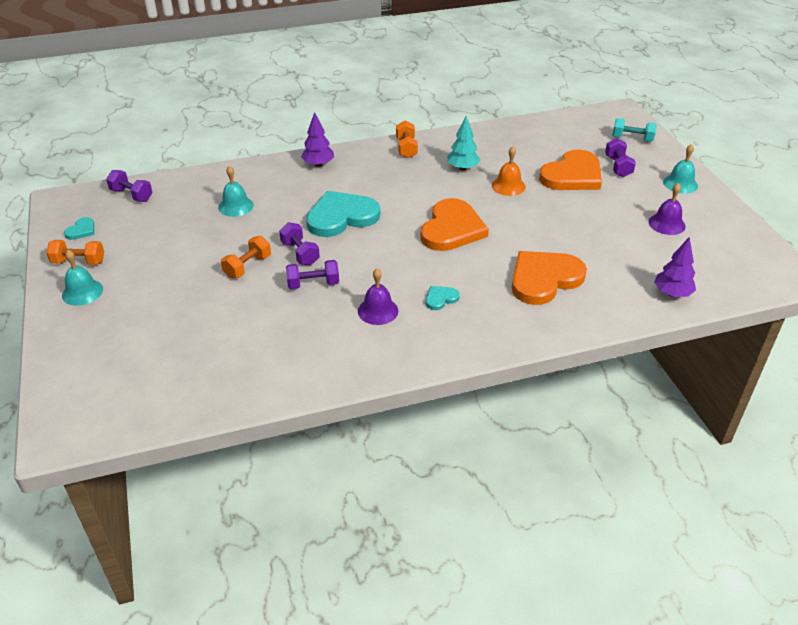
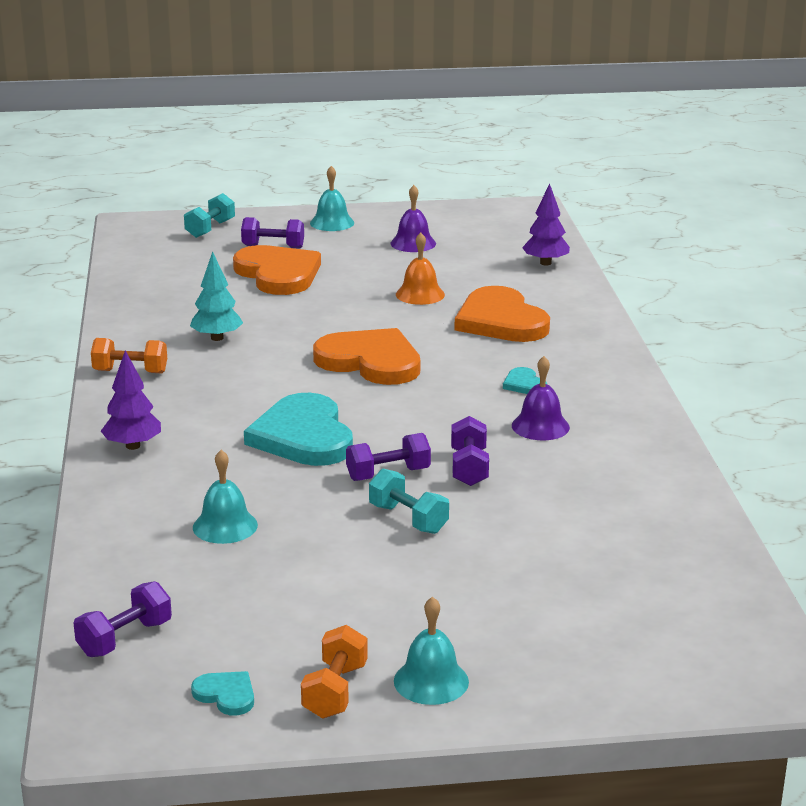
camera: 80 degrees left, 15 degrees down
(247, 267) = (408, 519): orange dumbbell -> turquoise dumbbell
(508, 186) = (282, 314): orange bell -> orange bell (420, 294)

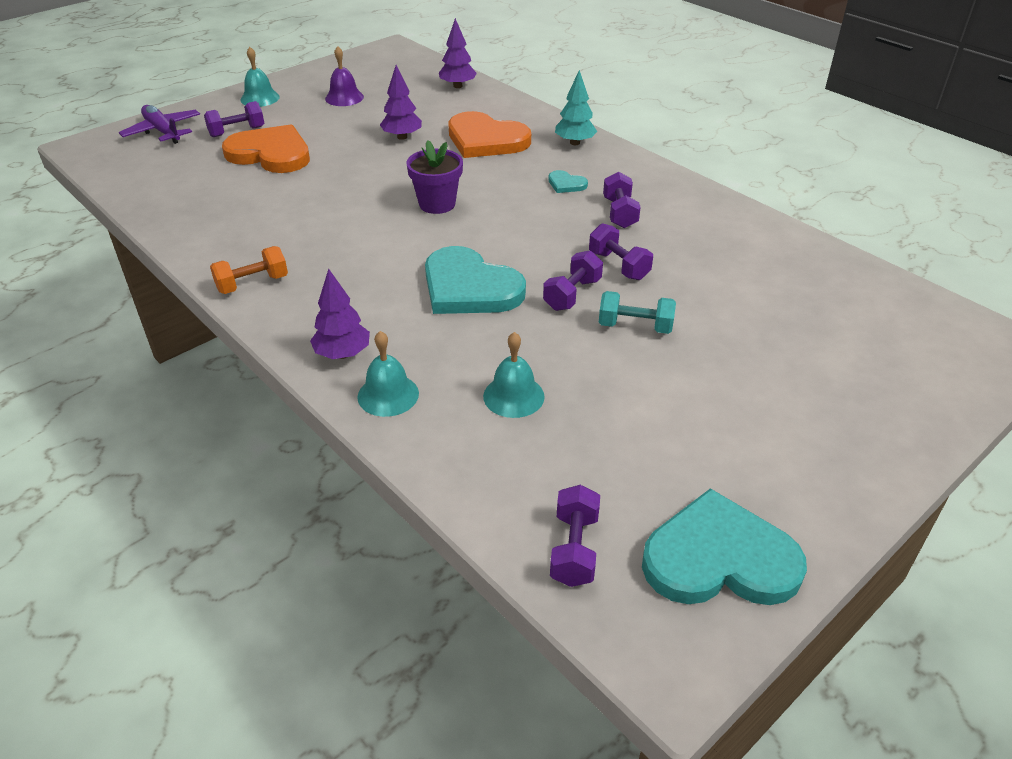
camera: 35 degrees left, 15 degrees up
(210, 229) = (163, 131): turquoise dumbbell -> purple plane
(217, 338) = (290, 226): turquoise tree -> turquoise tree (574, 143)
(226, 695) = (719, 558): turquoise heart -> turquoise heart, size x2.31
(335, 691) = (786, 507): orange dumbbell -> none
(370, 361) = (437, 204): orange heart -> purple flower pot
(420, 294) = (402, 137): orange bell -> purple tree
(431, 681) = (831, 460): turquoise bell -> turquoise bell (388, 395)
(540, 426) = (619, 213): purple bell -> purple dumbbell

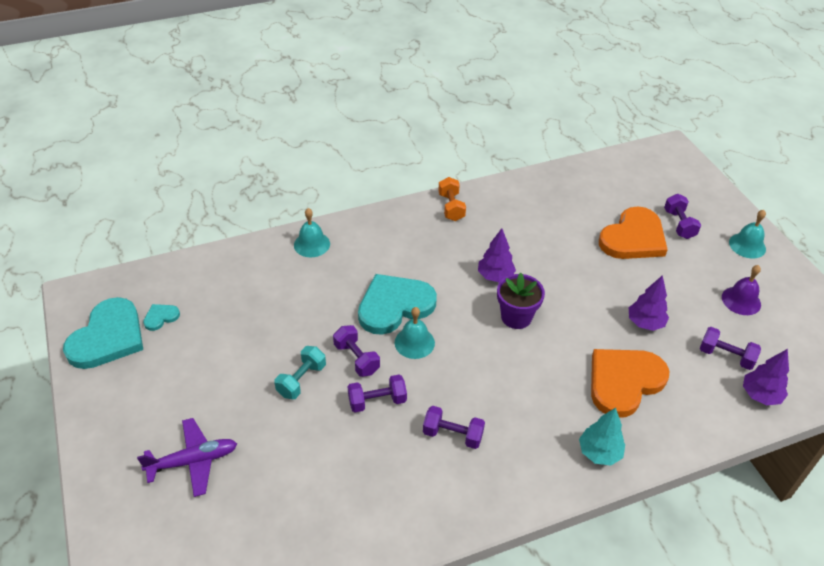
camera: 110 degrees right, 5 degrees up
(163, 131) = (688, 186): purple plane -> purple plane (193, 461)
(343, 354) = (359, 233): purple tree -> purple tree (495, 276)
(513, 396) = (276, 295): turquoise bell -> turquoise bell (414, 342)
(566, 184) = (518, 414): turquoise heart -> turquoise heart (161, 317)
(574, 549) = (158, 284): purple dumbbell -> purple dumbbell (725, 356)

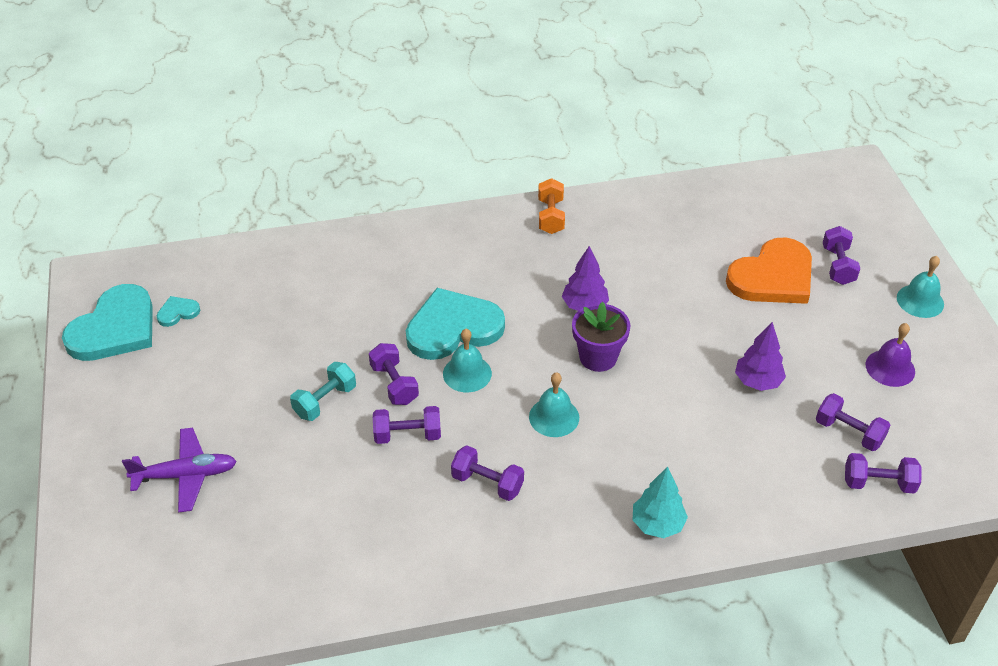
camera: 10 degrees right, 0 degrees up
(312, 244) = (370, 245): turquoise bell -> turquoise bell (554, 417)
(624, 382) = (711, 447): orange heart -> none
(760, 395) = (878, 483): purple tree -> purple dumbbell

